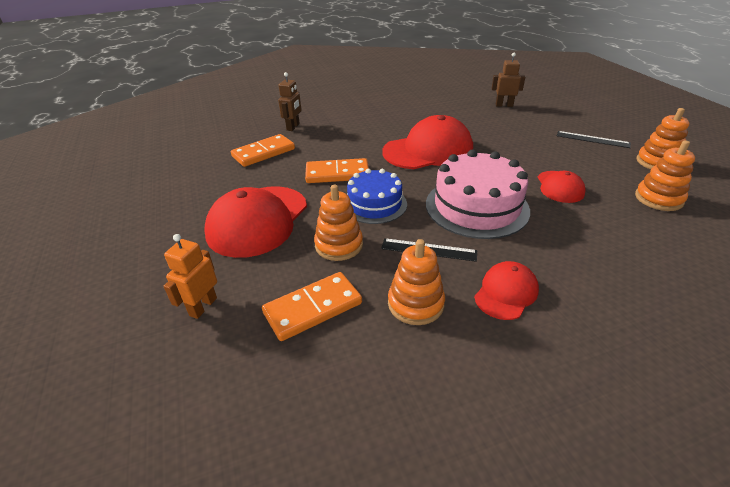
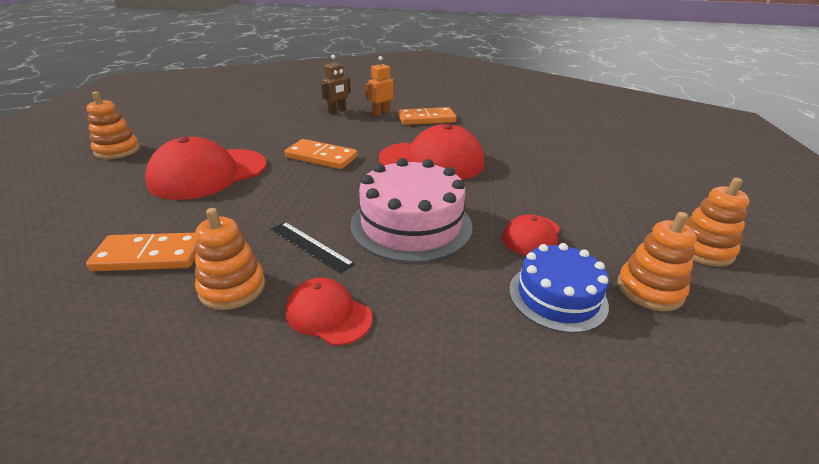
camera: 25 degrees right, 5 degrees down
(203, 306) = (82, 222): orange robot -> orange robot (381, 113)
(263, 153) = (285, 125): orange domino -> orange domino (426, 119)
(339, 245) = (241, 214): orange stacking toy -> orange stacking toy (117, 150)
(374, 204) = (318, 191): blue cake -> blue cake (557, 296)
(504, 105) = (572, 141): brown robot -> none
(506, 293) = (328, 314): red cap -> red cap turned 120 degrees counterclockwise
(592, 139) = (641, 201): black ruler -> none

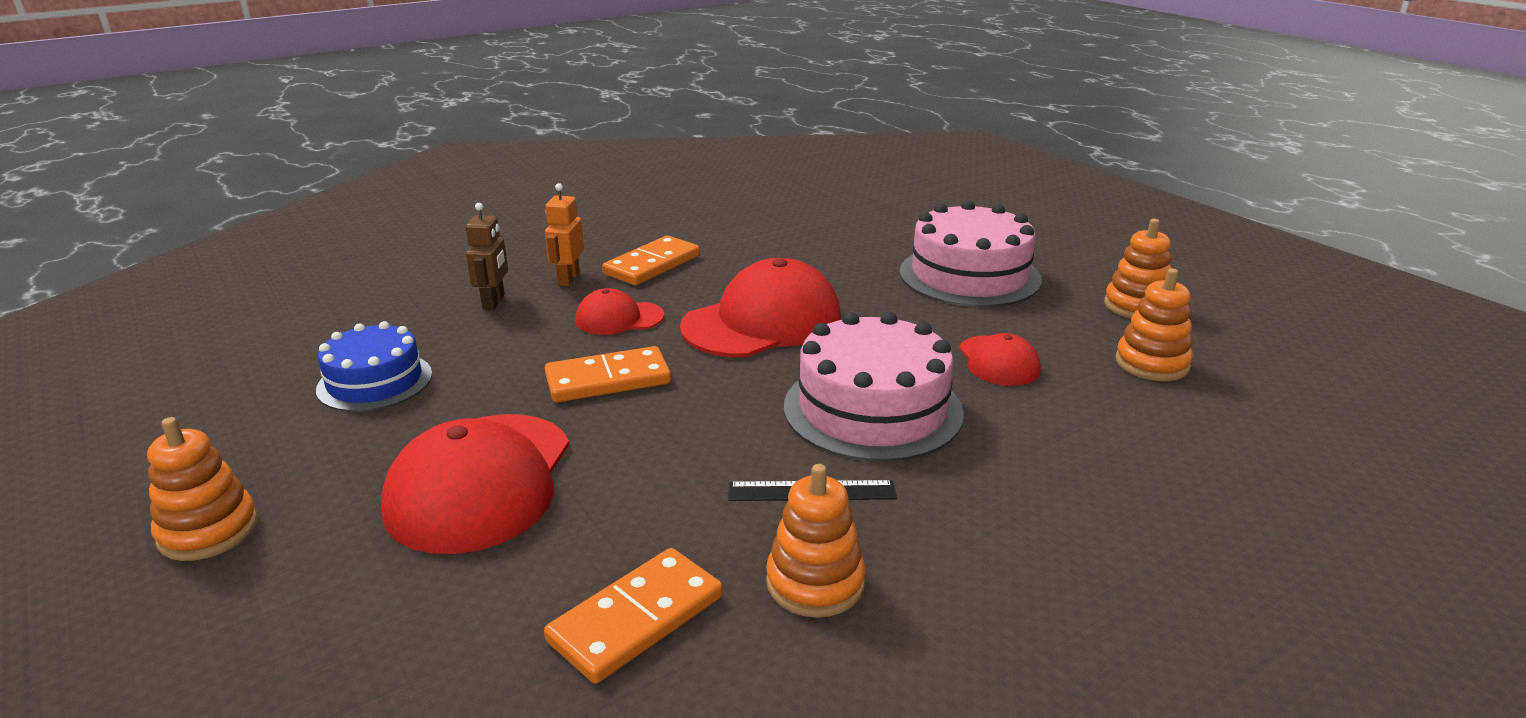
camera: 40 degrees left, 5 degrees down
(328, 314) = (957, 542): red cap -> red cap (619, 318)
(557, 296) = (1103, 408): blue cake -> blue cake (375, 381)
(597, 184) = (969, 275): none -> pink cake

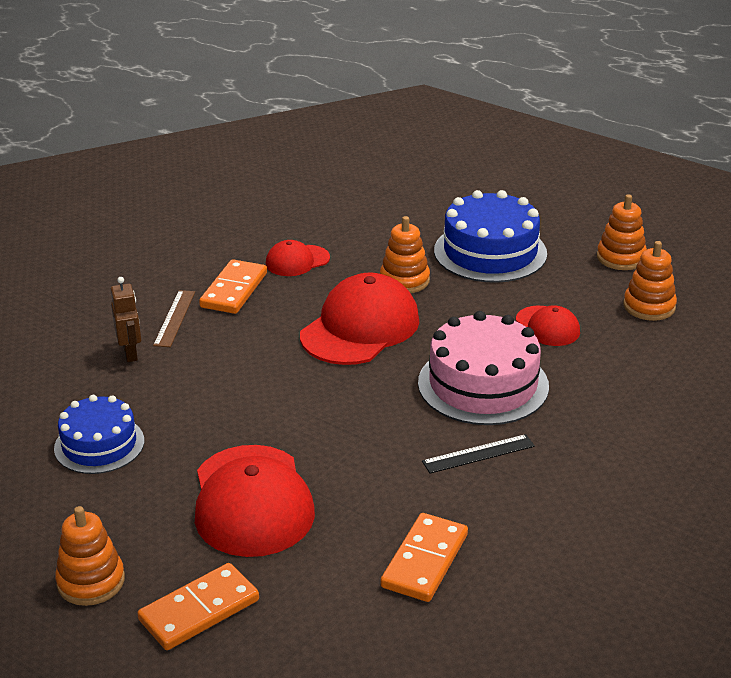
camera: 20 degrees left, 5 degrees up
(568, 279) = (174, 318): orange robot -> brown ruler
(608, 379) = (279, 402): orange domino -> orange domino (199, 610)
(619, 318) = (246, 347): red cap -> red cap (297, 261)
(815, 583) = (516, 512): orange stacking toy -> orange stacking toy (404, 280)
(969, 275) = (490, 252): pink cake -> blue cake

